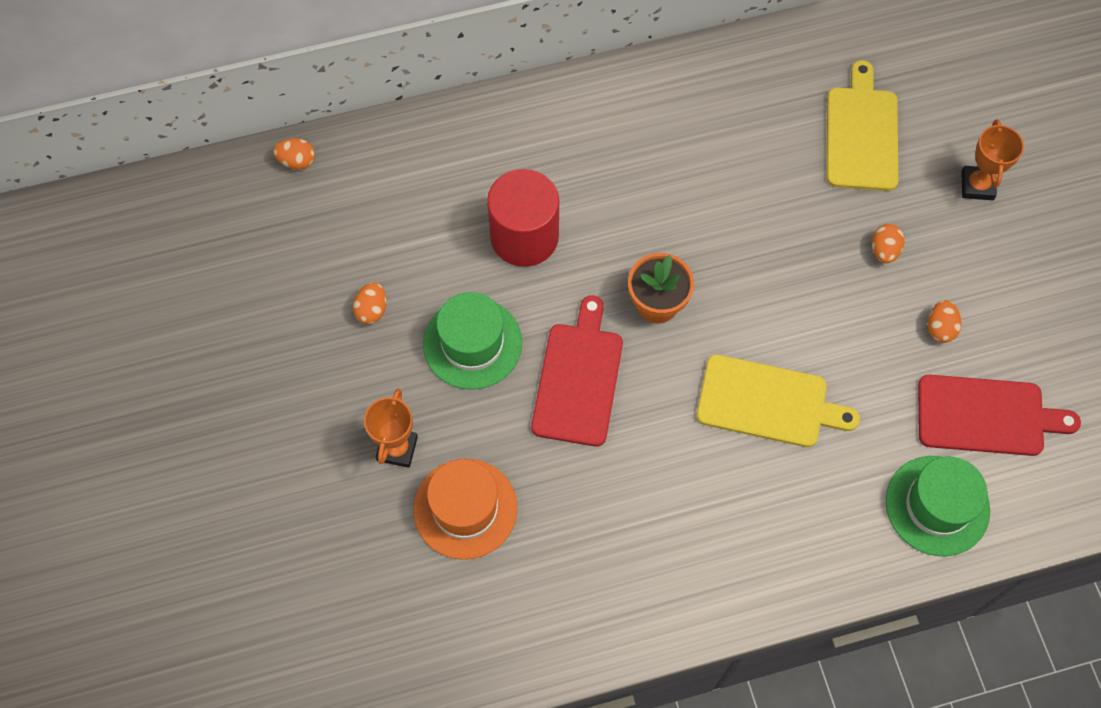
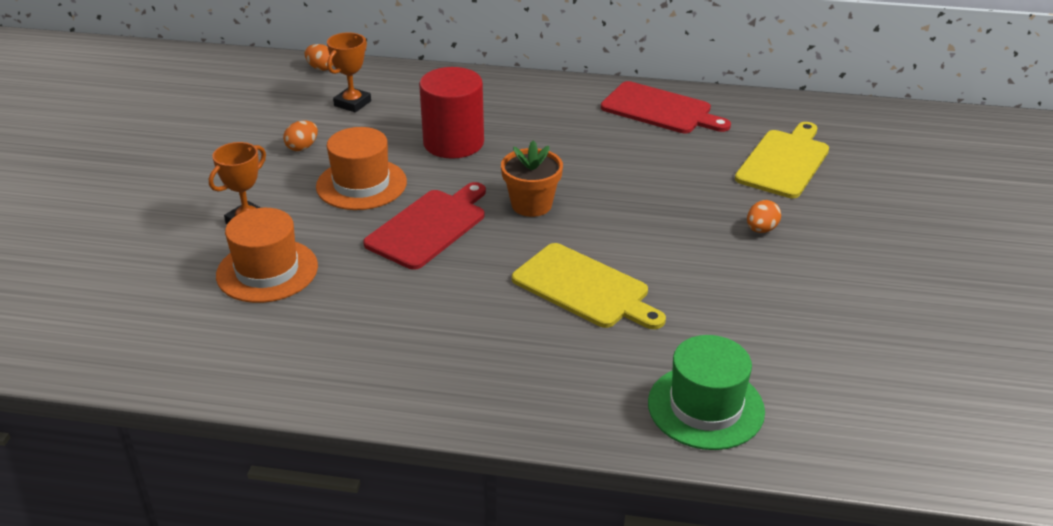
camera: 25 degrees right, 30 degrees down
(472, 343) = (361, 184): green hat -> orange hat
(940, 328) = (786, 290): orange egg -> none
(977, 185) = (877, 216): orange trophy -> orange trophy (352, 103)
(986, 416) = (799, 361): red cutting board -> red cutting board (660, 110)

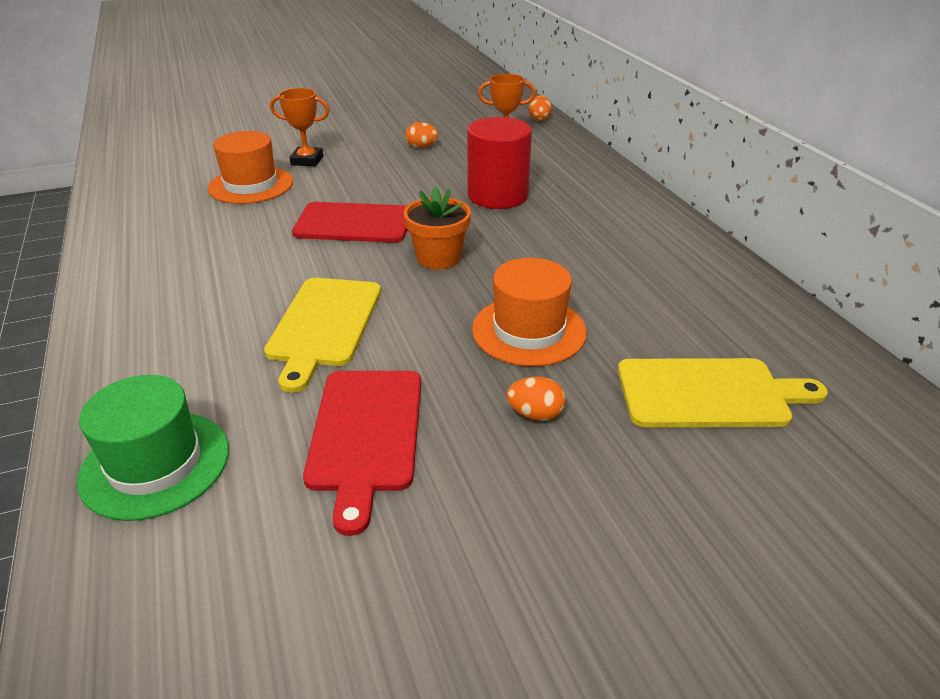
camera: 60 degrees right, 0 degrees up
(361, 184) = (394, 181): orange hat -> orange hat (529, 330)
(660, 110) = (700, 276): red cutting board -> red cutting board (365, 434)

